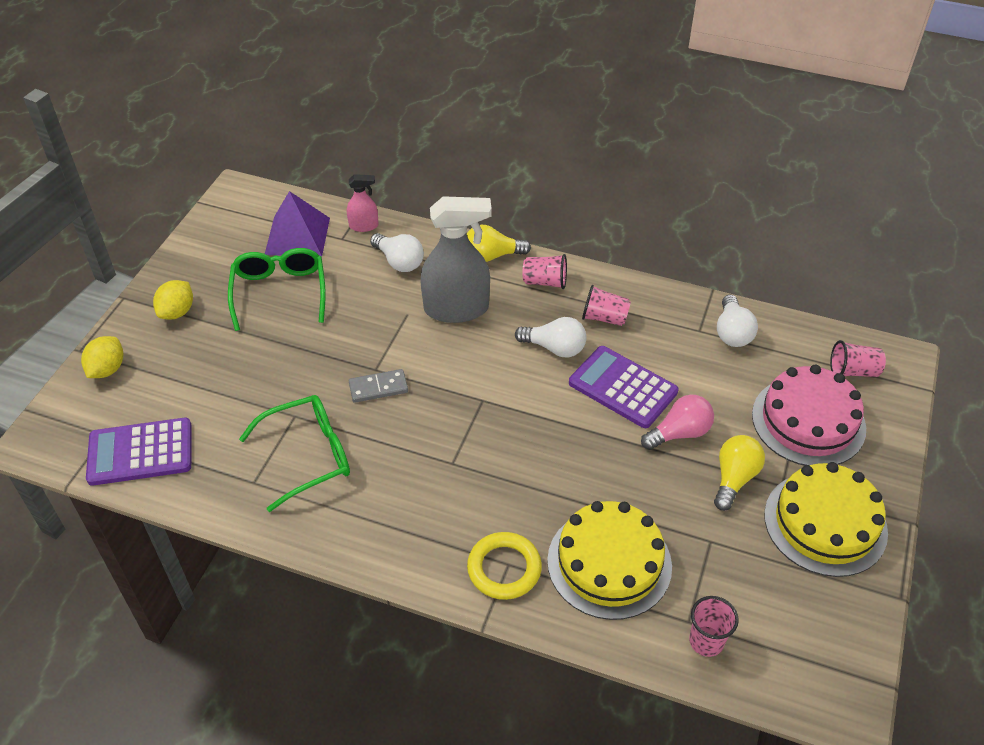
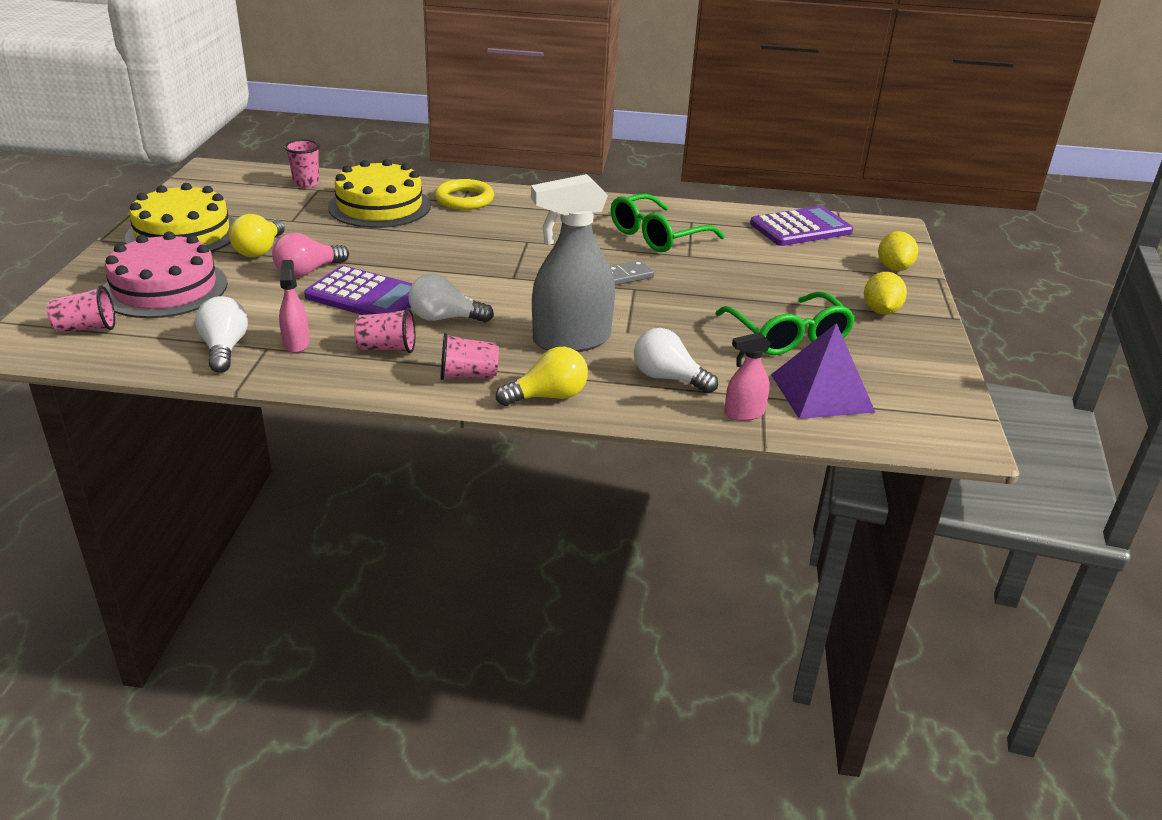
camera: 165 degrees right, 15 degrees down
(676, 332) = (296, 343): none -> pink spray bottle

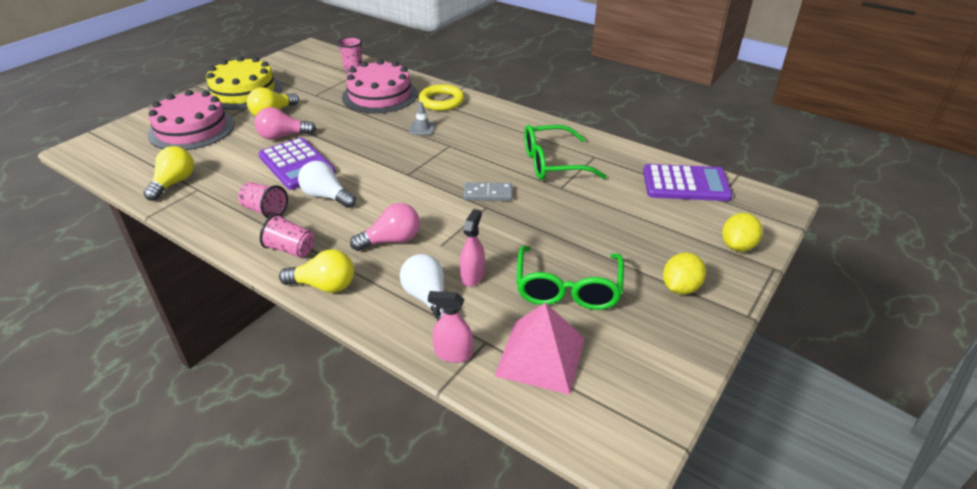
camera: 30 degrees right, 5 degrees up
(86, 328) = (122, 147): pink cup -> none
(224, 349) = (174, 183): white light bulb -> yellow light bulb
(296, 343) = (217, 190): pink spray bottle -> pink spray bottle (472, 276)
(379, 206) = (380, 95): yellow cake -> pink cake
(475, 230) = (422, 128): none -> grey traffic cone
(571, 340) = (391, 240): grey spray bottle -> pink light bulb
(821, 393) = (540, 356): purple pyramid -> pink pyramid

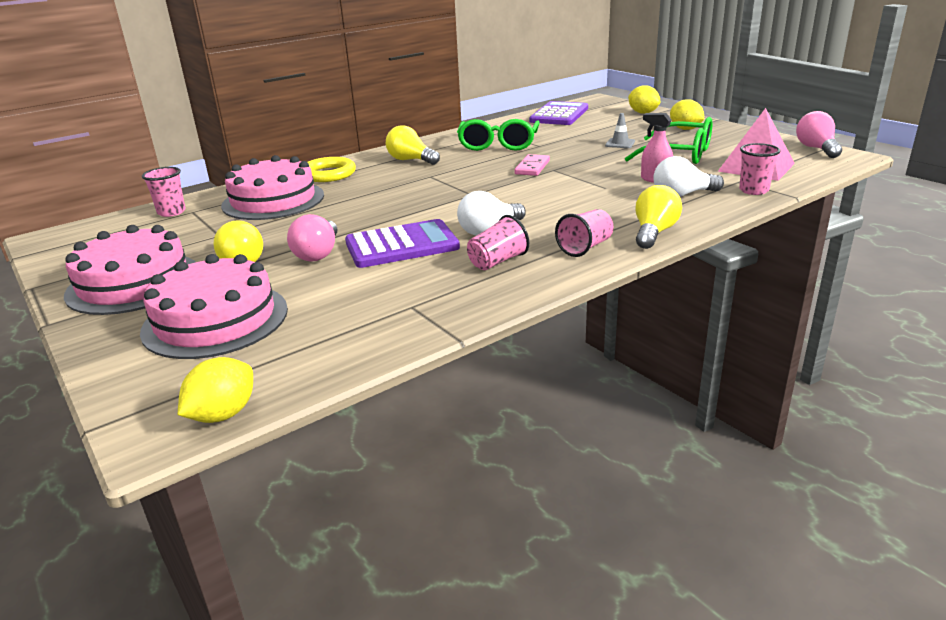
camera: 70 degrees left, 10 degrees down
(88, 161) = (223, 414): none -> yellow lemon
(174, 183) = (380, 324): yellow light bulb -> yellow light bulb (410, 160)
(243, 91) = (134, 283): yellow cake -> pink cake
(391, 240) = (590, 204): pink light bulb -> pink light bulb (816, 149)
(422, 128) = (381, 184): grey traffic cone -> grey traffic cone (620, 143)
(453, 353) = (753, 190): pink spray bottle -> pink cup
(488, 194) = (532, 167): grey domino -> pink domino

